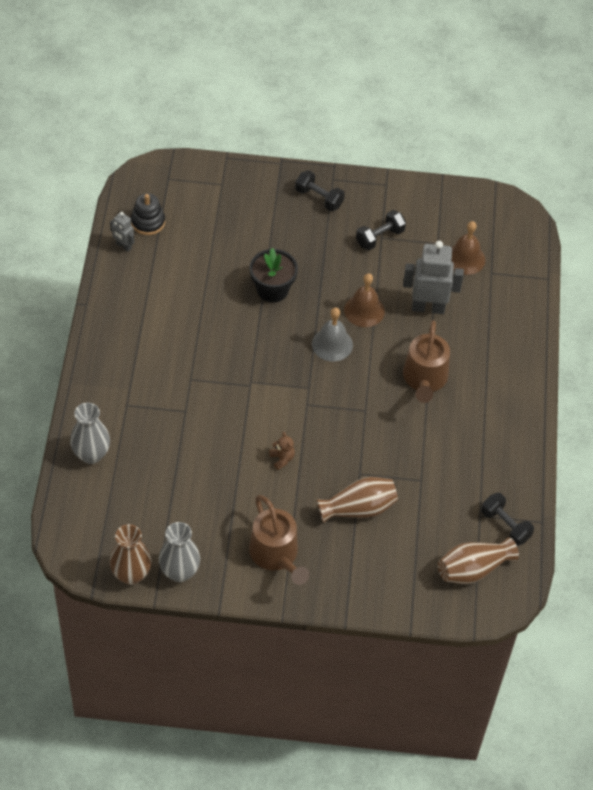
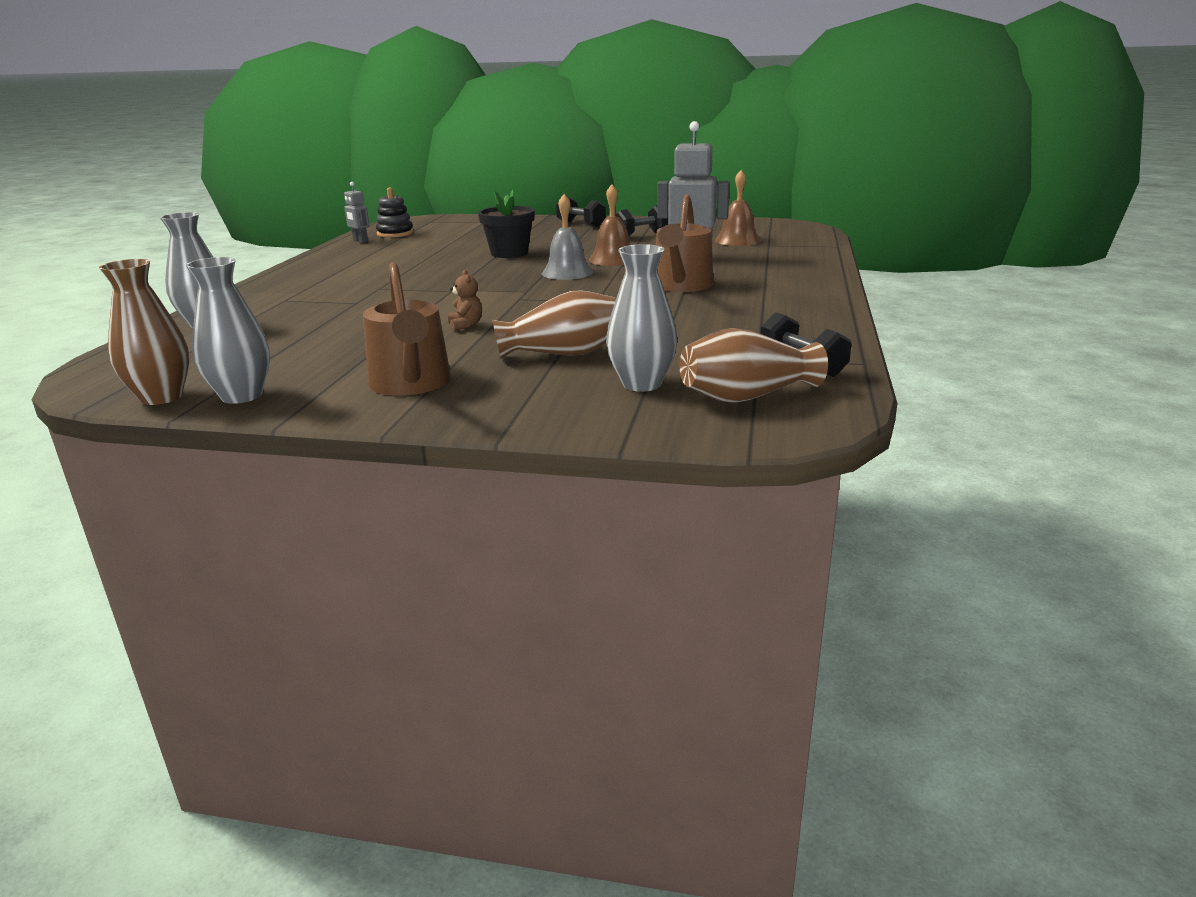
camera: 10 degrees right, 30 degrees down
(413, 553) = (641, 384): none -> grey vase

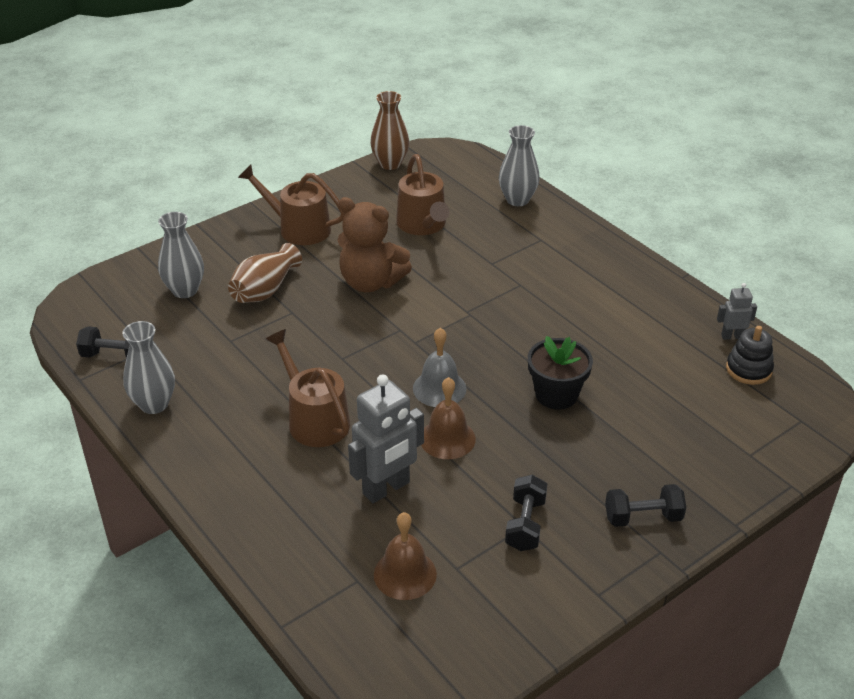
camera: 130 degrees right, 15 degrees up
(241, 396) = (358, 182): grey vase -> grey vase (154, 404)
(316, 339) = (423, 225): none -> brown watering can
(465, 325) = (371, 282): brown teddy bear -> brown teddy bear, size x2.47
(747, 397) = (118, 310): brown vase -> none

